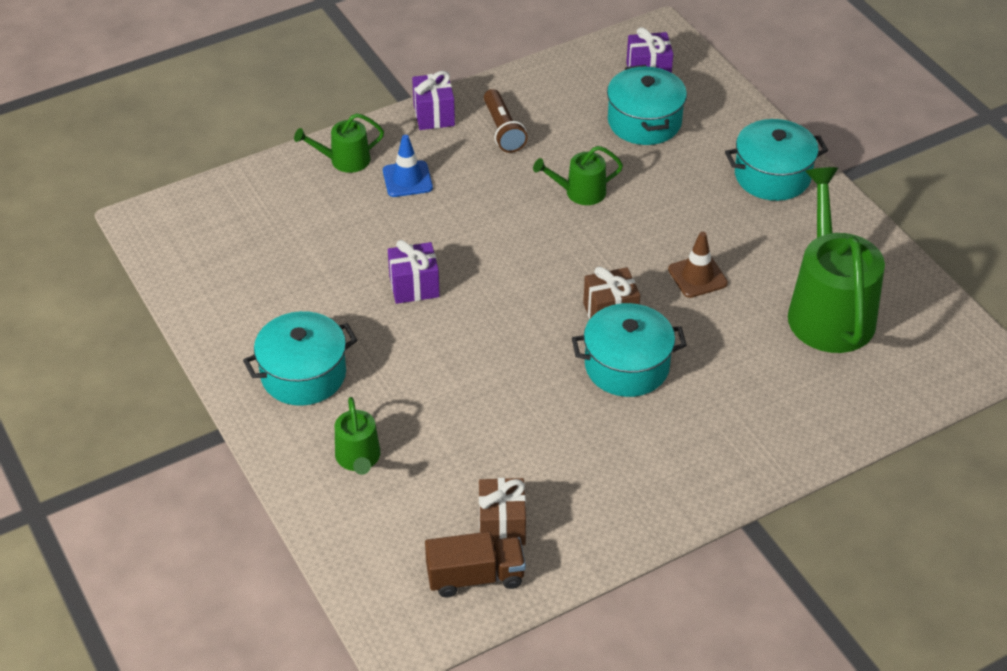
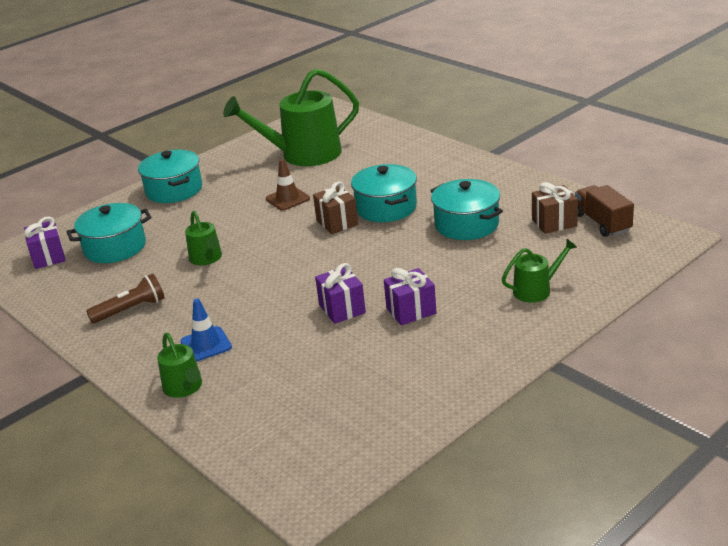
camera: 100 degrees left, 15 degrees down
(303, 374) = (467, 337): turquoise pot -> turquoise pot (466, 224)
(434, 115) = (111, 351): purple gift -> purple gift (411, 311)

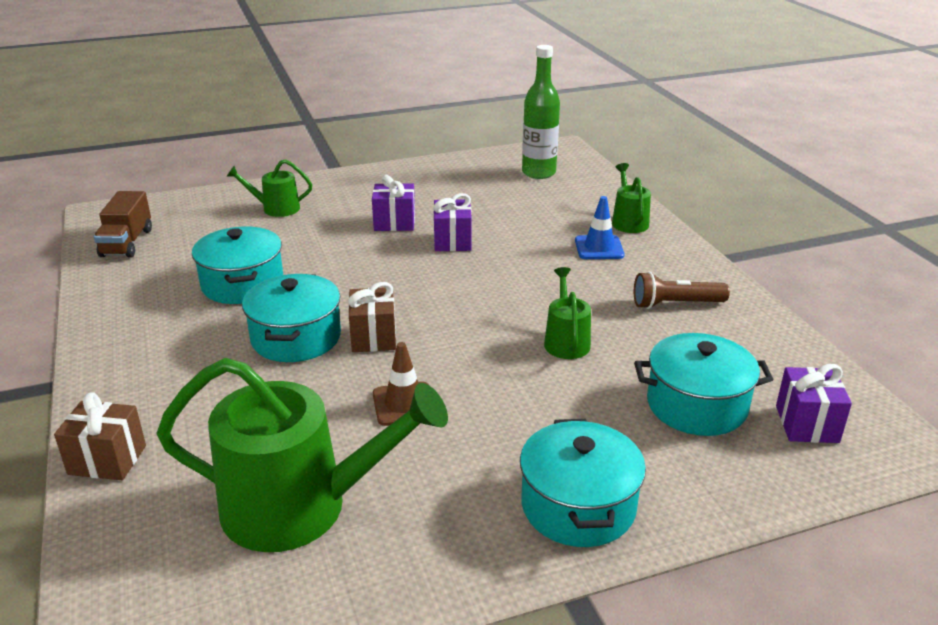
camera: 160 degrees left, 0 degrees up
(312, 434) = (538, 173): none -> green bottle
(554, 223) = (164, 257): brown gift -> brown gift (107, 460)

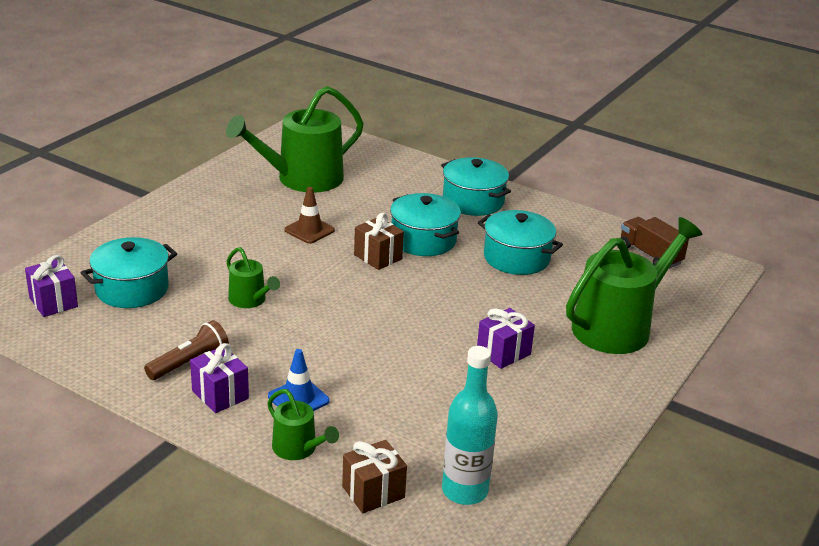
camera: 140 degrees right, 0 degrees up
(107, 460) = (415, 164): brown gift -> brown gift (373, 492)
(276, 208) = (618, 326): green watering can -> green watering can, size x2.07
(452, 241) = (430, 353): purple gift -> purple gift (220, 394)
(538, 173) = (464, 491): green bottle -> turquoise bottle
(578, 506) = (170, 220): turquoise pot -> turquoise pot (473, 201)

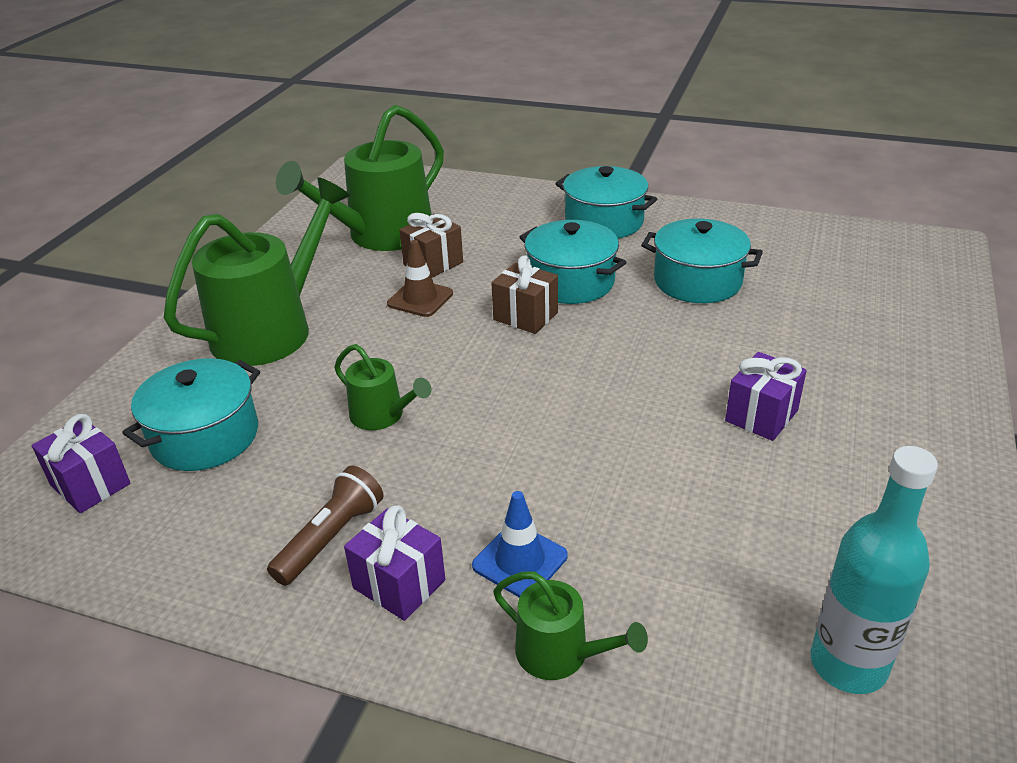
camera: 10 degrees left, 5 degrees up
(373, 492) = (715, 707): brown gift -> brown gift (433, 263)
(618, 326) = (878, 345): green watering can -> green watering can (270, 329)
(650, 255) = (849, 245): brown truck -> none

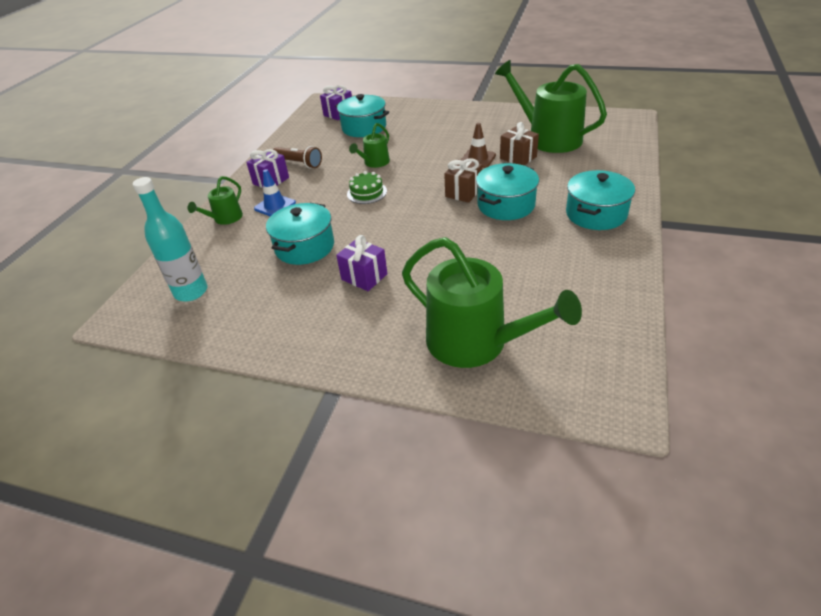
camera: 90 degrees right, 5 degrees up
(270, 329) = (444, 125): green watering can -> green watering can (475, 342)
(498, 422) = (367, 192): none -> green cake
(697, 281) = (517, 256): turquoise pot -> turquoise pot (305, 247)

